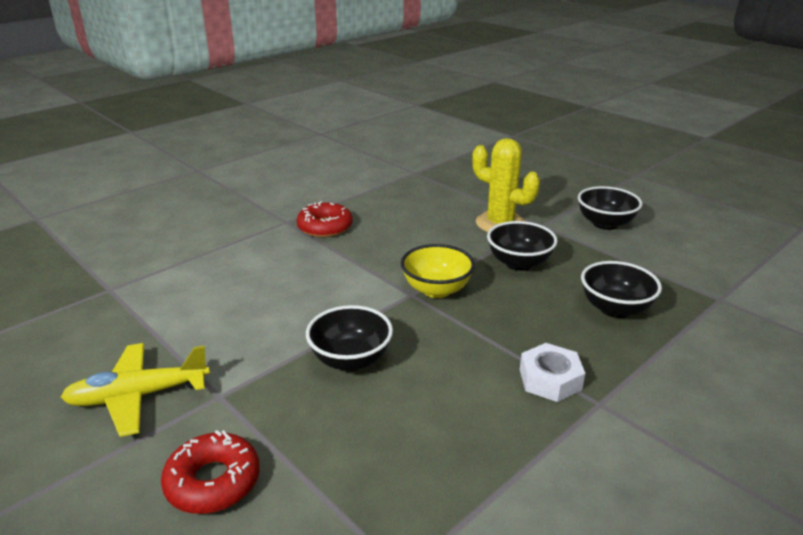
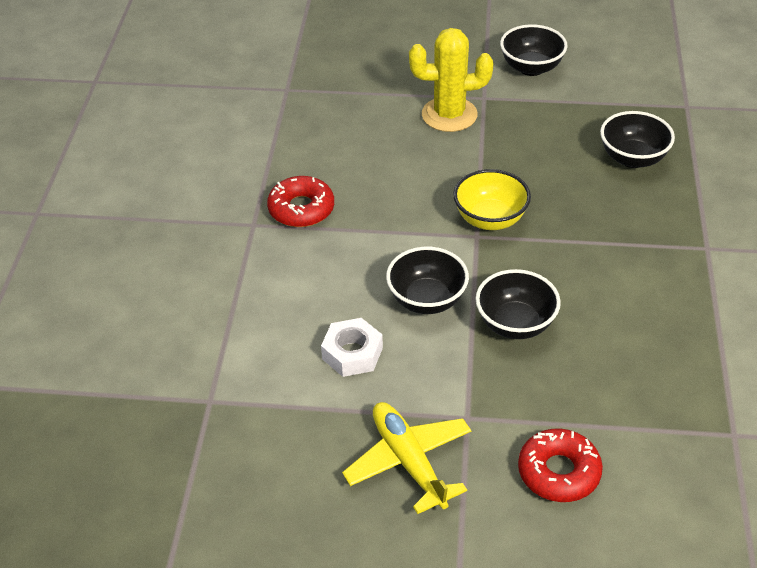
camera: 40 degrees left, 15 degrees up
(138, 396) = (409, 462): yellow plane -> yellow plane turned 120 degrees clockwise
(519, 263) = (517, 153): black bowl -> black bowl (427, 300)
(550, 379) = (660, 249): white nut -> white nut (352, 353)

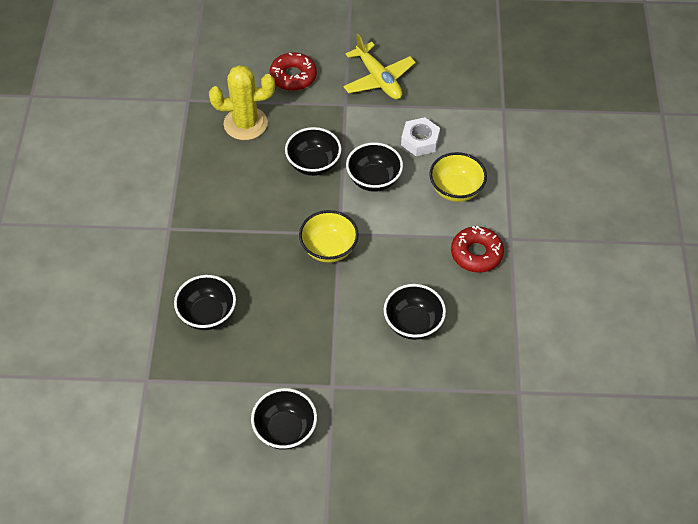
camera: 175 degrees right, 10 degrees up
(311, 283) = (456, 190): none -> yellow bowl
(390, 145) = (413, 323): none -> black bowl
(449, 115) = (363, 362): yellow cactus -> yellow cactus (245, 124)

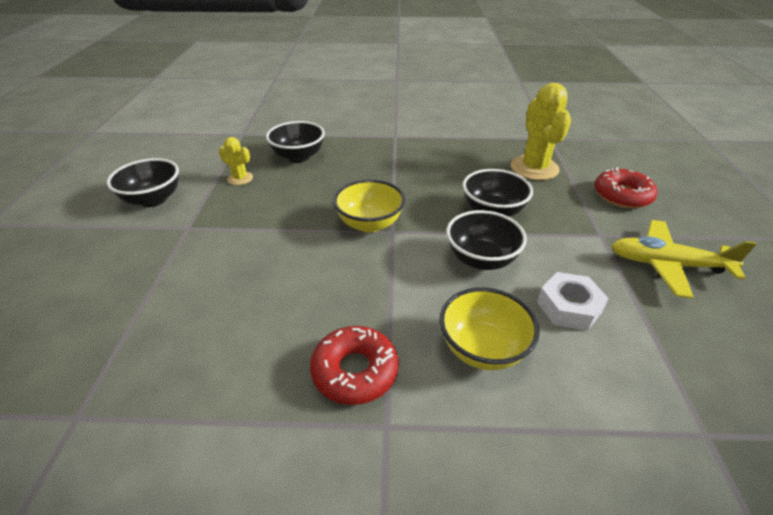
camera: 90 degrees right, 15 degrees down
(249, 361) = (240, 178): none -> yellow cactus
(378, 79) = (667, 265): yellow plane -> yellow plane turned 45 degrees clockwise
(413, 323) = (246, 293): black bowl -> none

